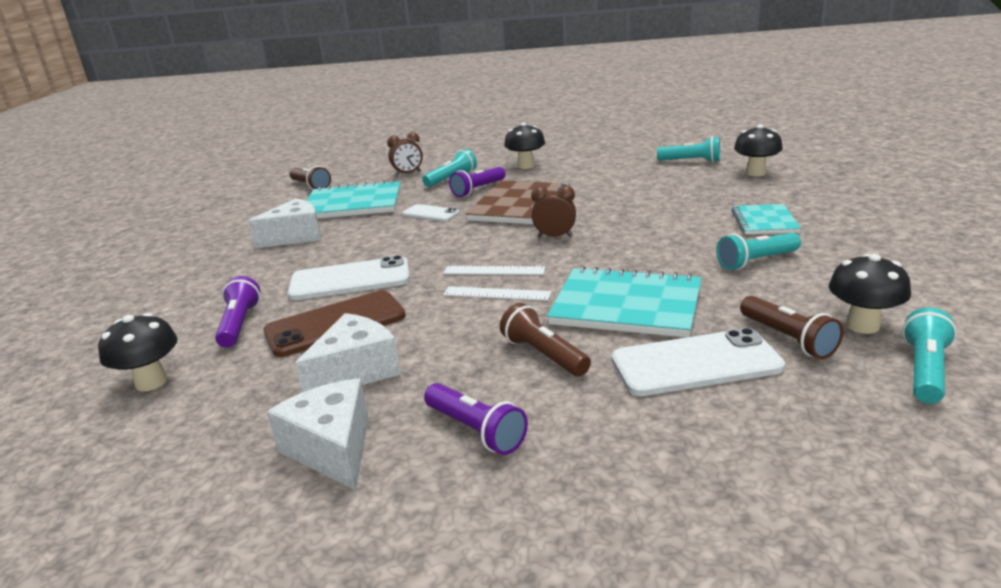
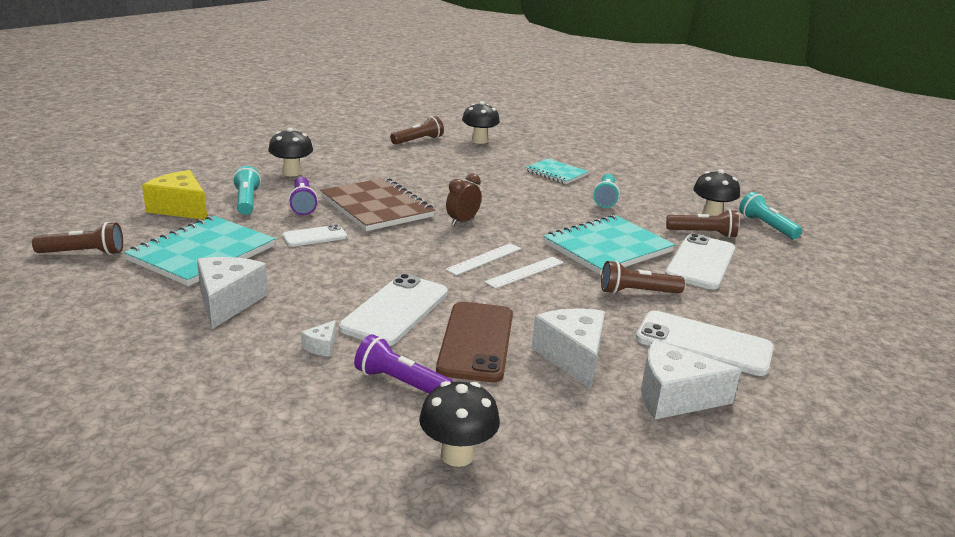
camera: 60 degrees left, 0 degrees up
(265, 282) = (321, 346): none -> white cheese
(408, 173) = (180, 208): brown clock -> yellow cheese
(476, 430) = (703, 344): purple flashlight -> white phone
(691, 161) = (418, 140): turquoise flashlight -> brown flashlight

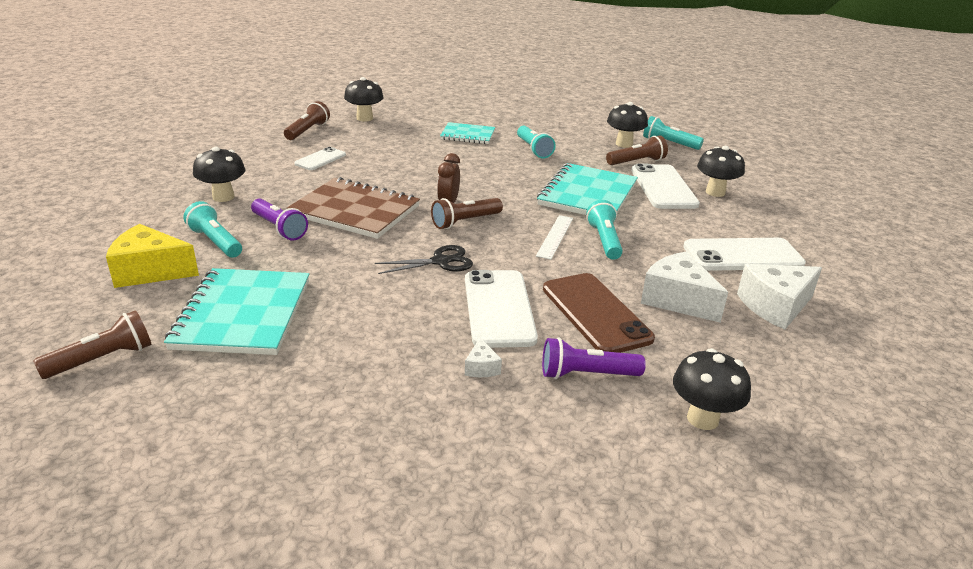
camera: 30 degrees left, 5 degrees up
(228, 302) = (338, 357): white cheese -> none
(315, 236) = (334, 259): white phone -> white phone (320, 159)
(395, 262) = (440, 261): none -> black scissors
(484, 259) = (509, 234): white ruler -> none
(569, 289) = (604, 240): none -> turquoise flashlight
(637, 292) = (653, 227): brown flashlight -> brown flashlight (465, 222)
(756, 281) = (715, 192): none -> black mushroom

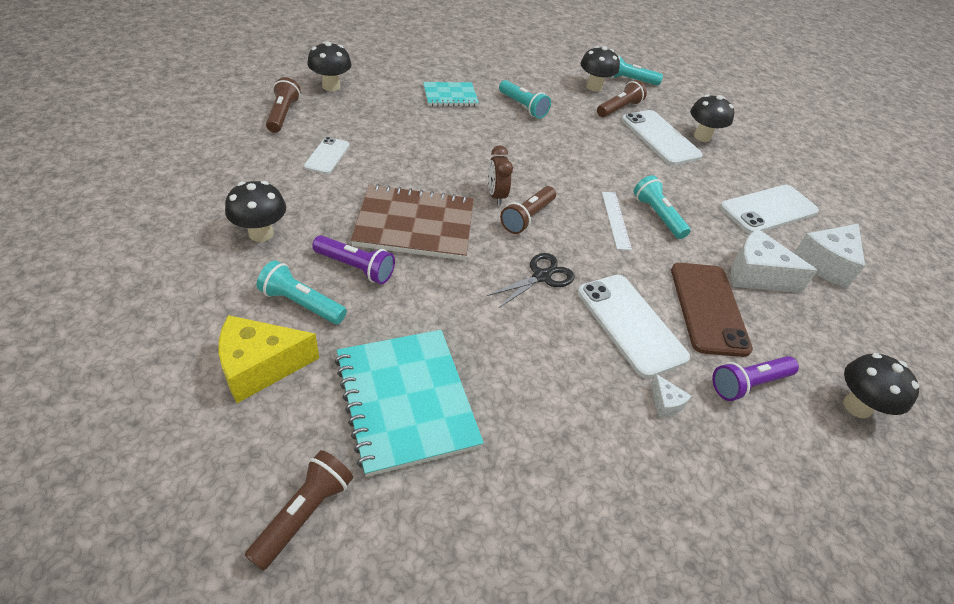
camera: 25 degrees left, 15 degrees up
(587, 194) = (607, 159): turquoise notebook -> none
(595, 313) = (708, 308): brown phone -> brown phone turned 45 degrees clockwise

